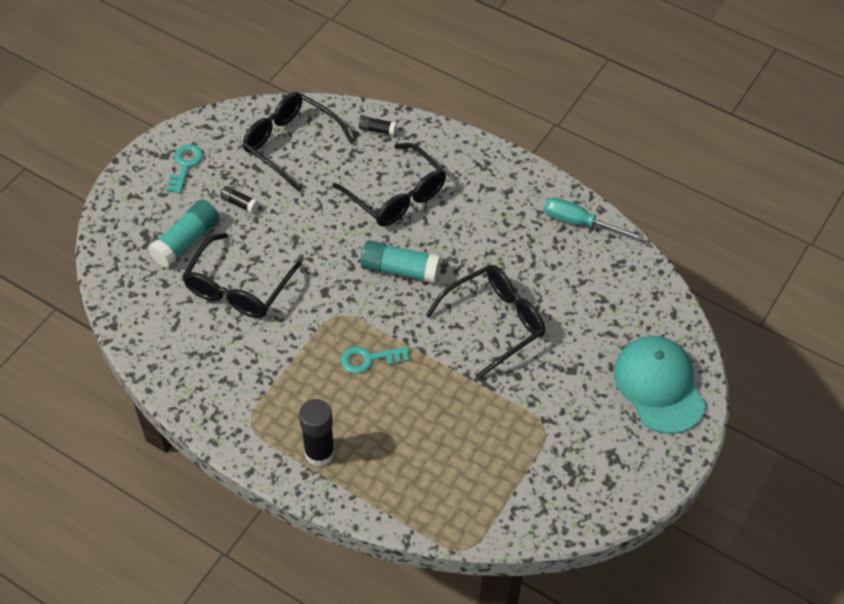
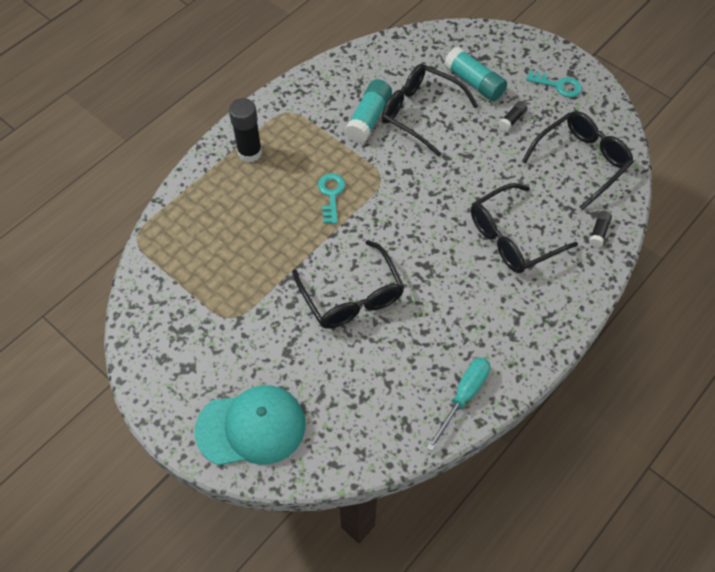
camera: 100 degrees right, 5 degrees up
(400, 269) = (424, 229): turquoise glue stick -> turquoise glue stick (369, 118)

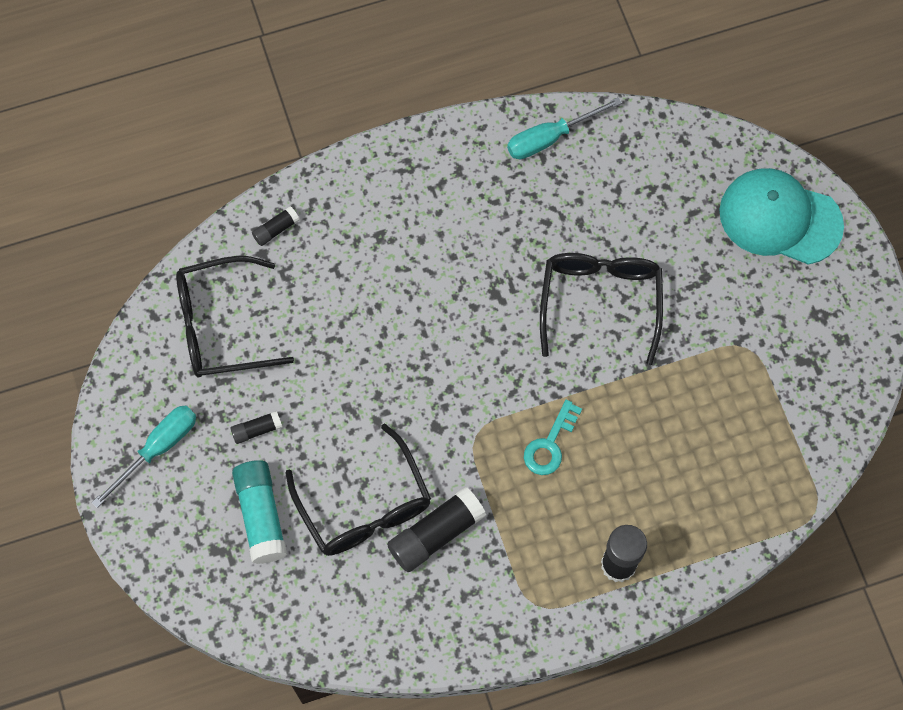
camera: 150 degrees left, 10 degrees up
(369, 118) = (436, 534): turquoise glue stick -> black glue stick
(513, 237) = (375, 275): black glasses -> none
(558, 85) = (158, 449): turquoise key -> turquoise screwdriver

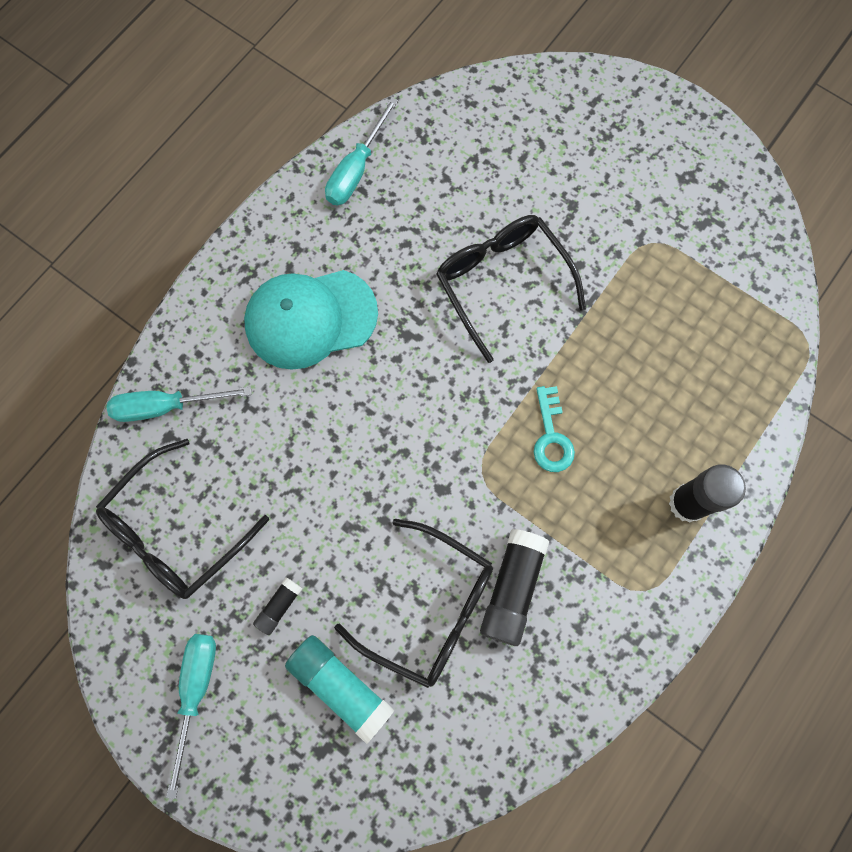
camera: 35 degrees left, 5 degrees up
(276, 229) = (166, 406): black glue stick -> turquoise screwdriver
(780, 218) = (596, 118): turquoise cap -> turquoise cap (310, 318)

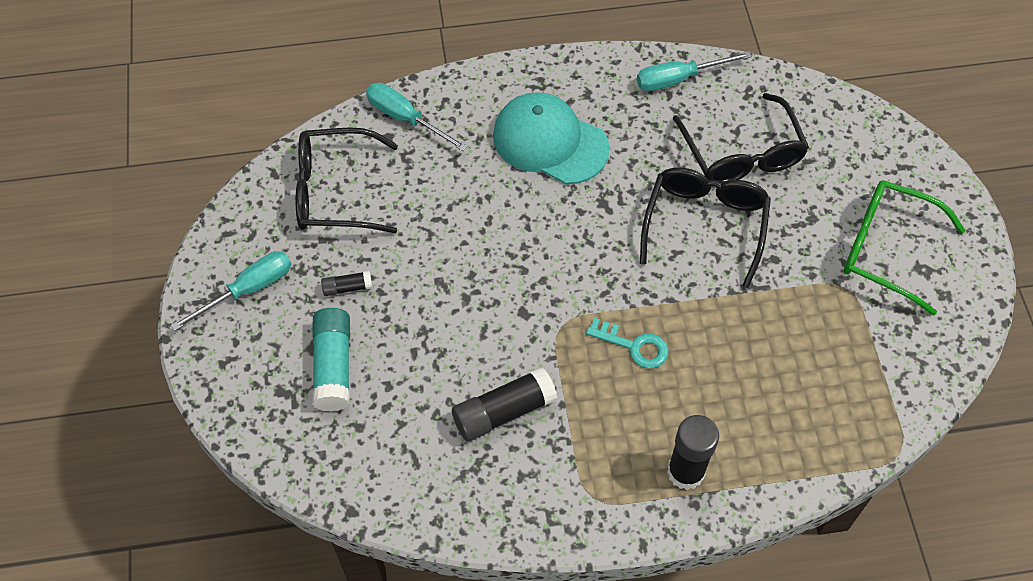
camera: 45 degrees right, 15 degrees down
(428, 607) = (437, 372): black glasses -> black glasses (741, 153)
(551, 436) = (634, 346): turquoise key -> turquoise key turned 105 degrees counterclockwise
(649, 183) = (888, 250): none -> green glasses

